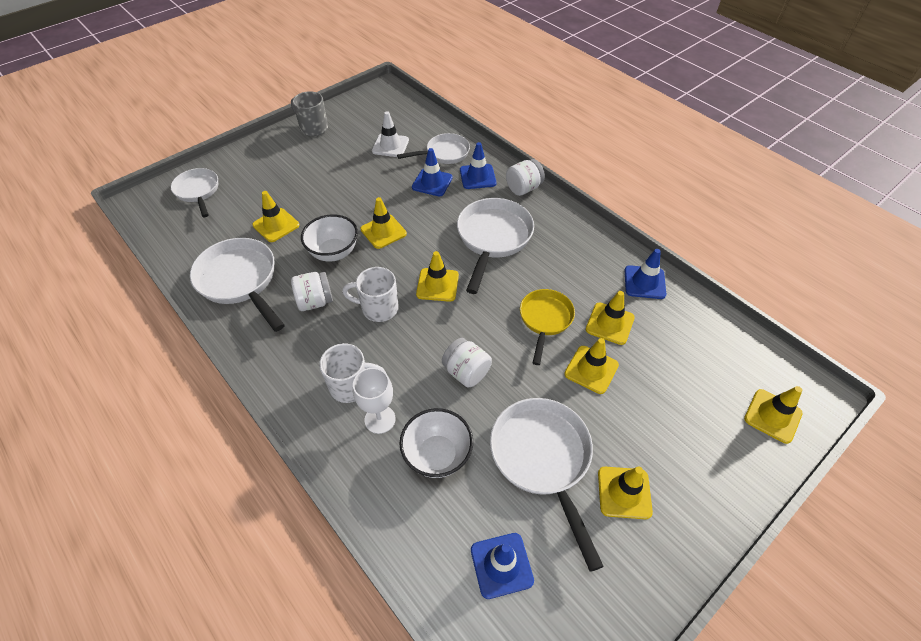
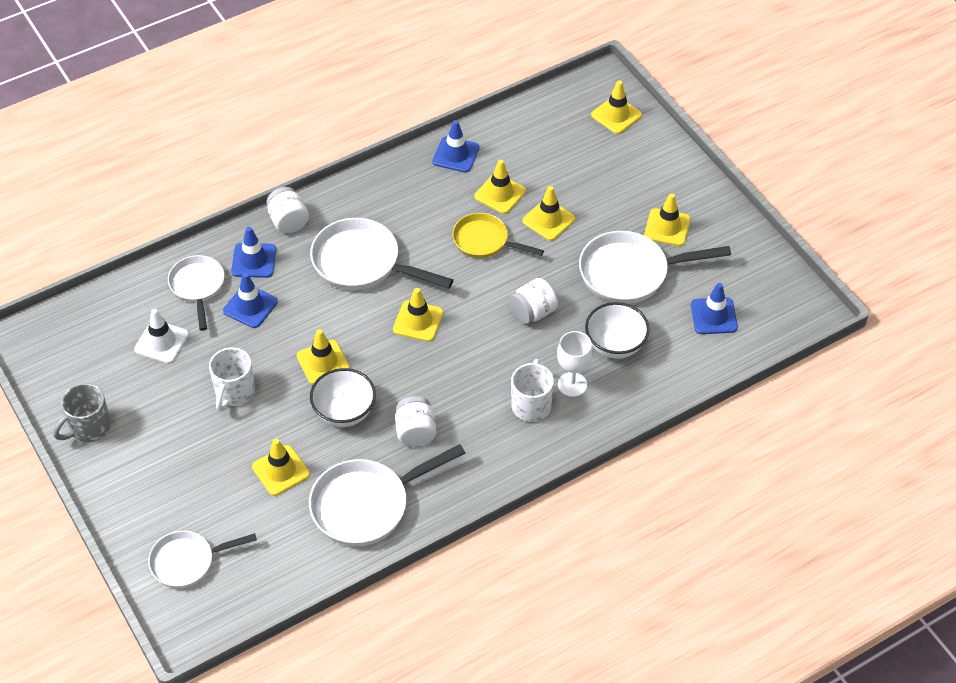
camera: 80 degrees left, 0 degrees up
(378, 308) = (438, 376): white mug -> white mug (234, 392)

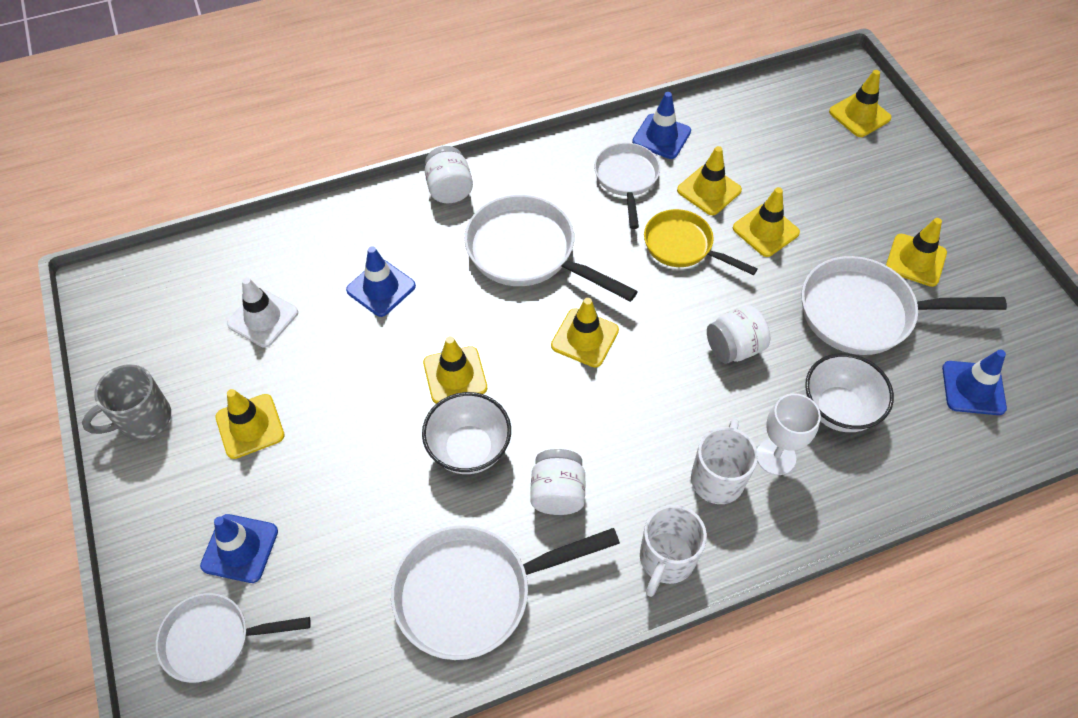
camera: 10 degrees right, 5 degrees up
(197, 287) = (323, 255): white pan -> white pan (626, 179)
(234, 392) = (335, 399): white mug -> white mug (666, 559)
(254, 260) = (398, 231): blue traffic cone -> blue traffic cone (240, 548)
(281, 470) = (369, 521): yellow traffic cone -> yellow traffic cone (250, 426)

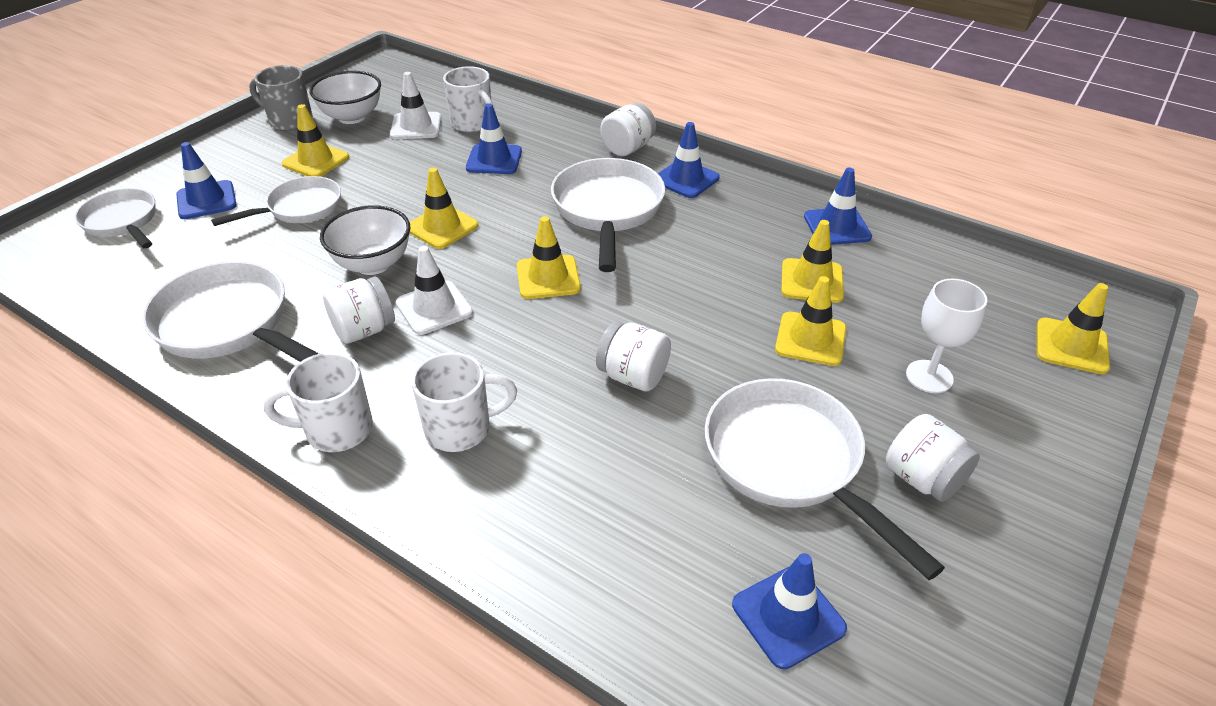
camera: 55 degrees right, 15 degrees down
(302, 273) = (473, 124): none -> white mug
(528, 181) = (686, 179): none -> blue traffic cone
(565, 432) = (434, 308): none -> white traffic cone
(626, 179) = (757, 228): white pan -> white pan (300, 208)
(683, 246) = (721, 292): yellow pan -> none
(775, 457) = (522, 463): white goblet -> white goblet (929, 376)
(838, 409) = (631, 491): white bowl -> white bowl (352, 117)
(915, 260) = (922, 479): yellow traffic cone -> white jar

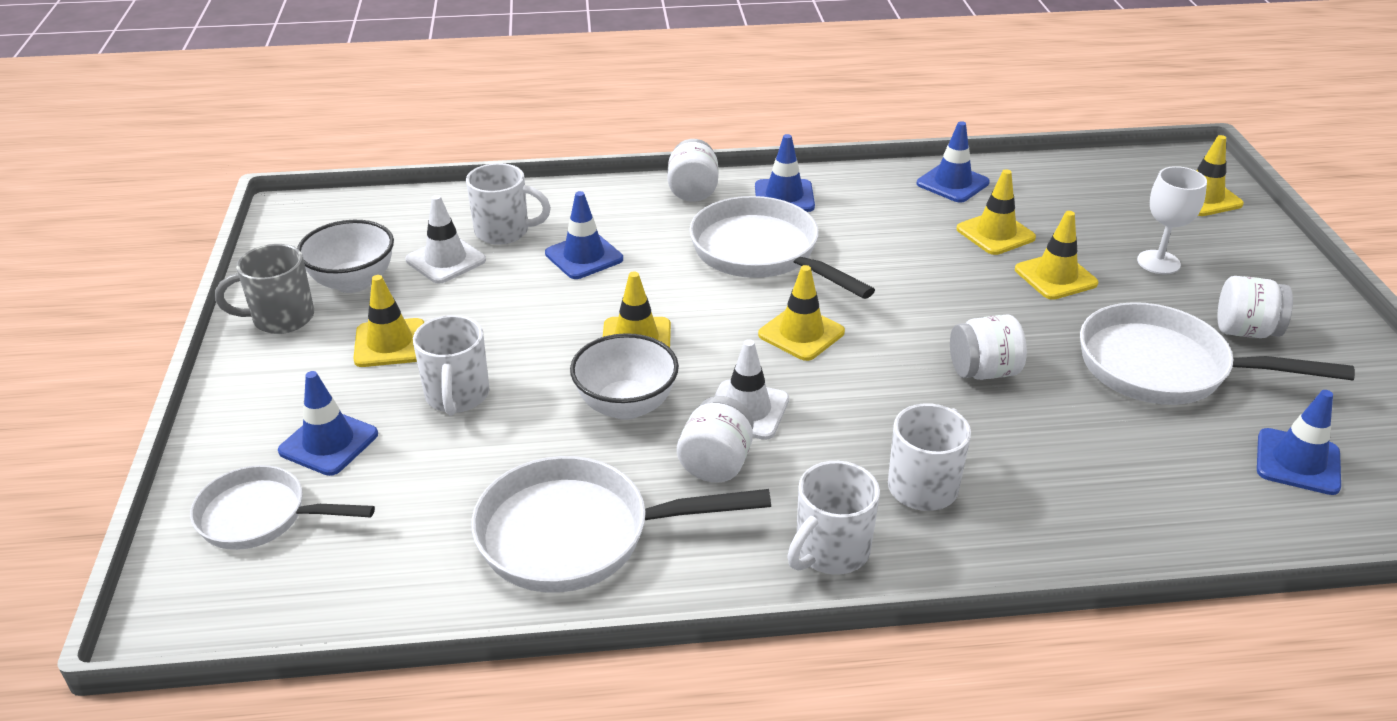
camera: 40 degrees left, 5 degrees down
(300, 208) = (457, 396): white pan -> white mug

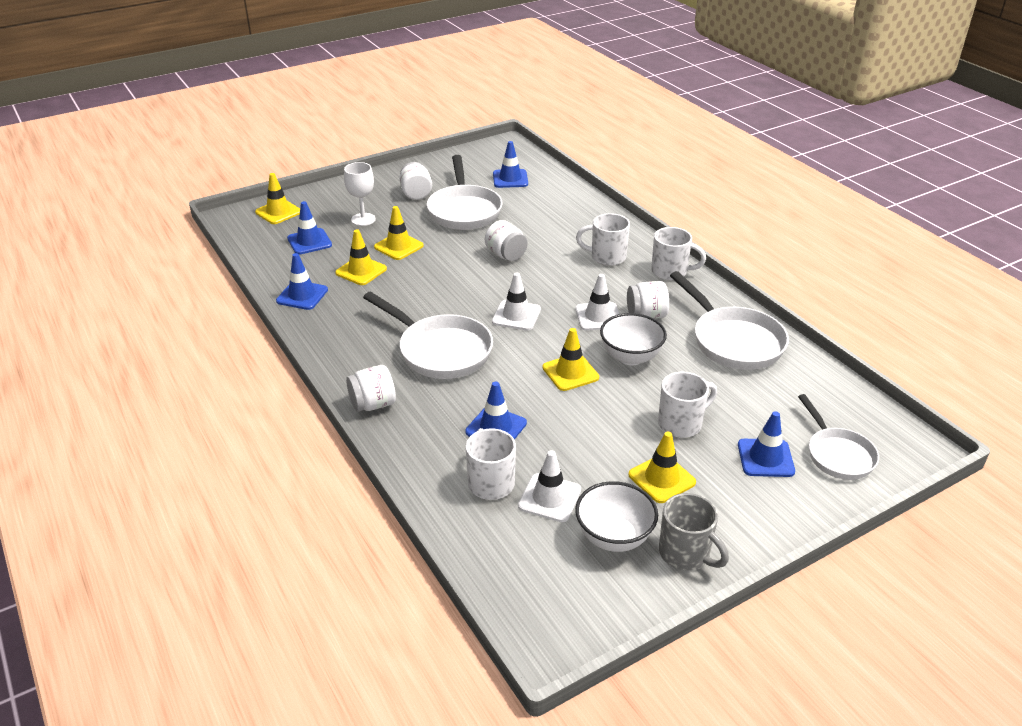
camera: 115 degrees left, 0 degrees up
(761, 253) = (440, 350): white pan -> white pan turned 75 degrees counterclockwise
(784, 196) = (358, 360): blue traffic cone -> blue traffic cone (309, 242)
(801, 333) = (516, 315): yellow traffic cone -> white traffic cone

